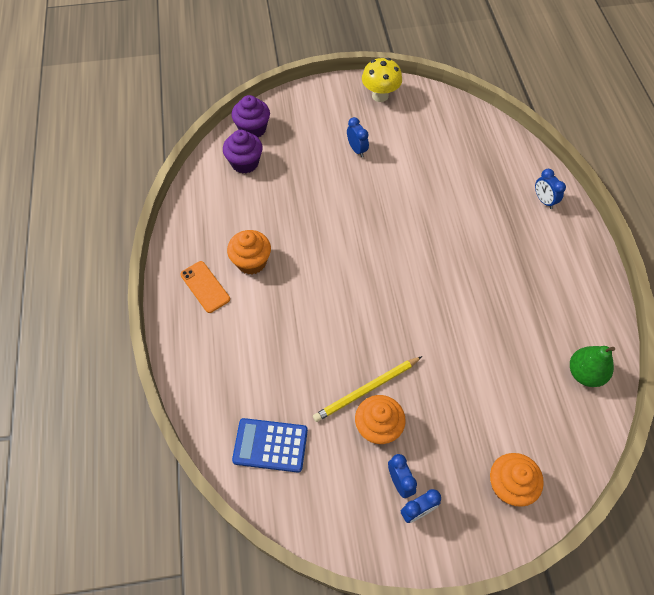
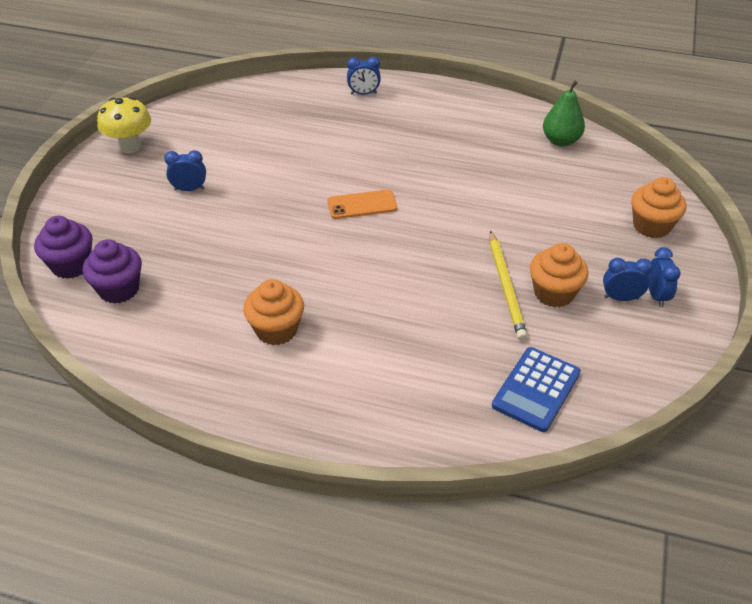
camera: 65 degrees left, 15 degrees down
(205, 287) = (281, 387): orange phone -> orange phone (362, 205)

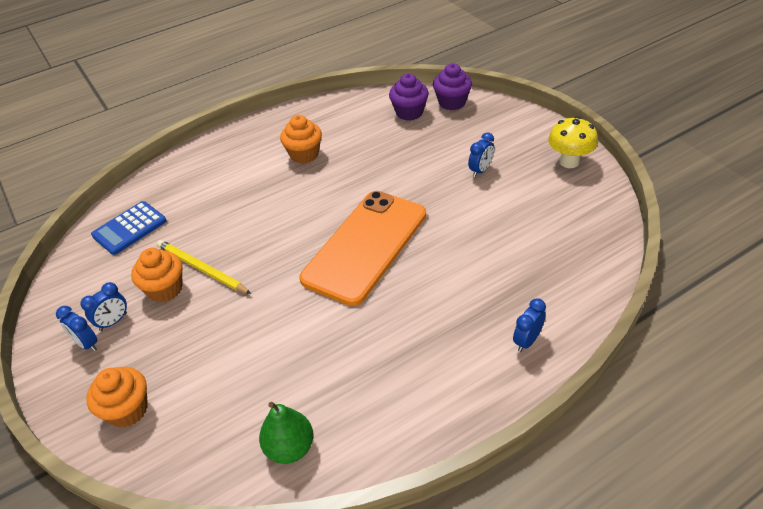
camera: 135 degrees right, 0 degrees up
(362, 205) = (365, 246): orange phone -> orange phone, size x2.34
(536, 389) = (129, 228): blue calculator -> blue calculator turned 120 degrees counterclockwise

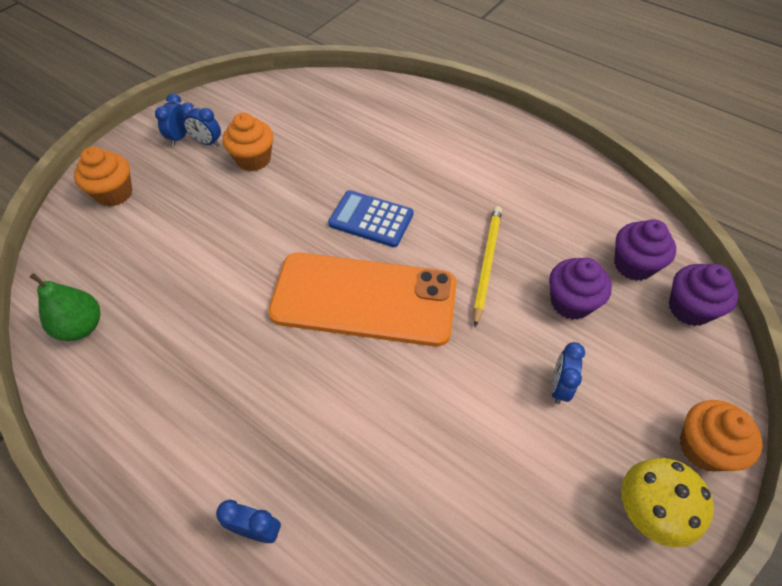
camera: 65 degrees right, 10 degrees up
(129, 228) = (322, 103): blue calculator -> blue calculator (371, 219)
(201, 269) = (286, 174): yellow pencil -> yellow pencil (486, 263)
(304, 154) = (491, 188): orange cupcake -> orange cupcake (703, 447)
(423, 147) = (571, 302): none -> purple cupcake
(480, 170) = (559, 387): blue clock -> blue clock turned 90 degrees clockwise

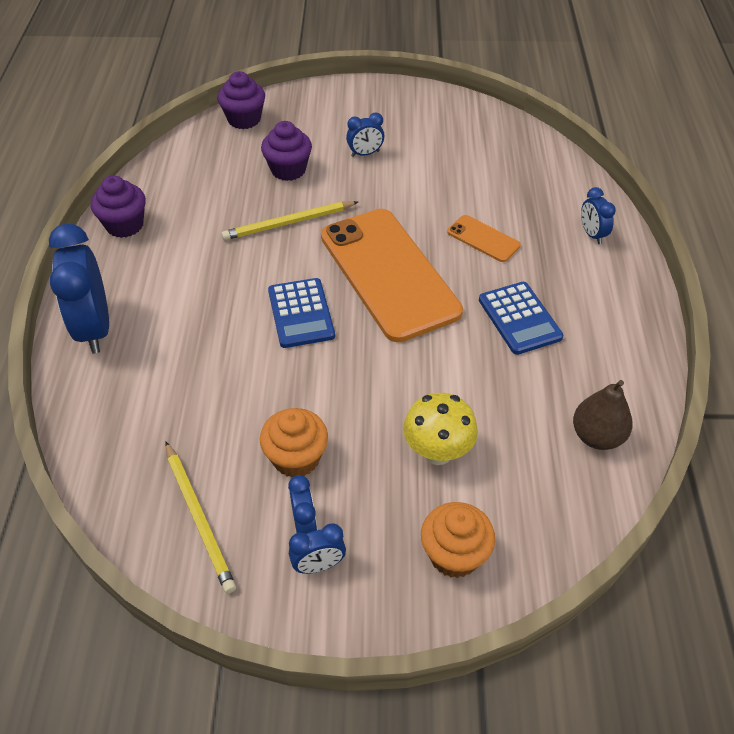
camera: 125 degrees left, 5 degrees down
(81, 327) = (597, 436): green pear -> brown pear
(227, 361) = (519, 318): none -> blue calculator
(261, 107) = (199, 518): none -> yellow pencil
(343, 407) = (483, 239): none -> orange phone
(452, 114) = (94, 328): none -> blue clock
(633, 265) = (223, 152): purple cupcake -> purple cupcake (124, 225)
(646, 512) = (411, 102): yellow mushroom -> yellow mushroom (437, 452)
(703, 447) = (350, 93): orange cupcake -> none

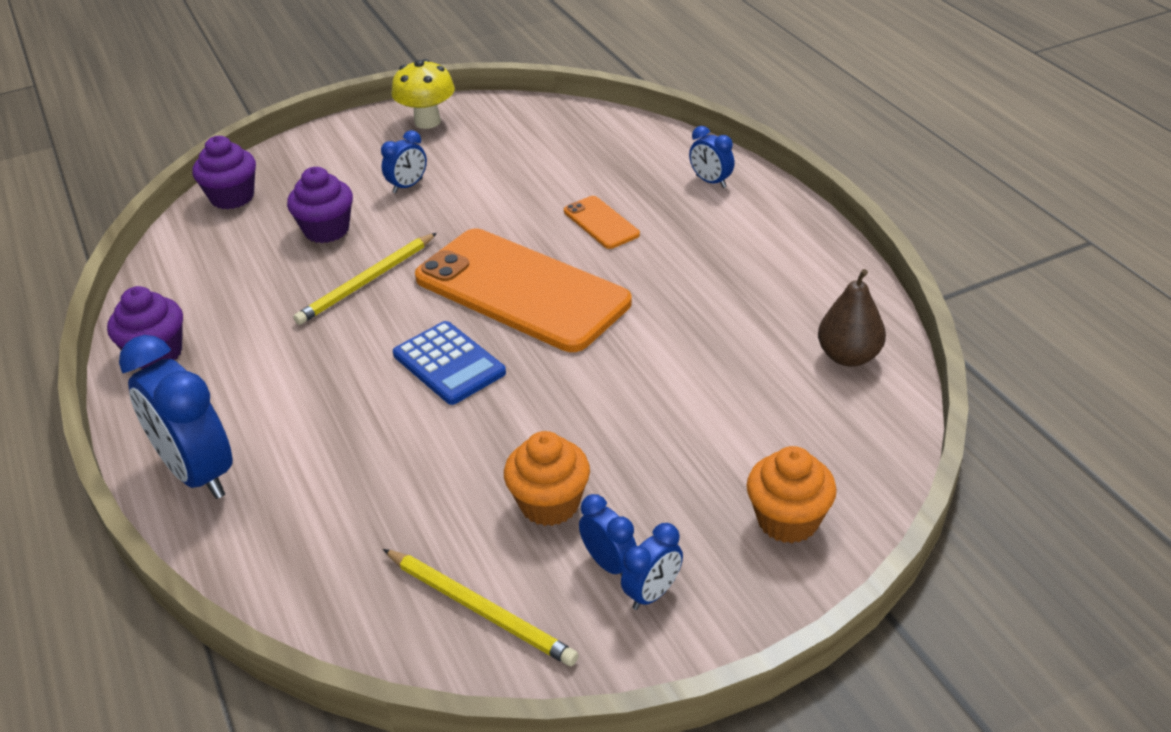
camera: 25 degrees left, 10 degrees down
(437, 452) = (700, 435): yellow mushroom -> yellow mushroom (427, 122)
(483, 239) = (601, 223): orange phone -> orange phone turned 45 degrees clockwise
(519, 318) = (693, 282): blue calculator -> none

